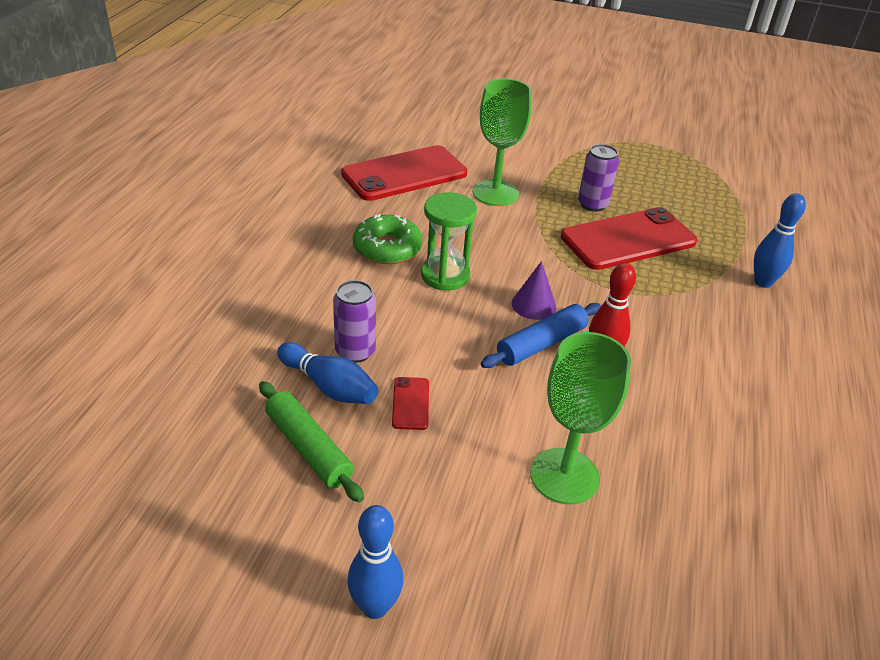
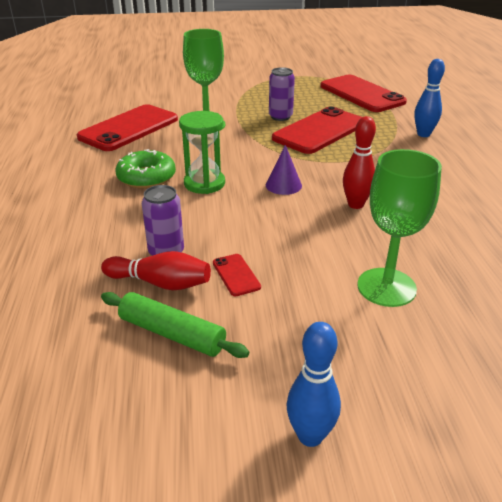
camera: 20 degrees left, 5 degrees down
(329, 386) = (160, 283): blue bowling pin -> red bowling pin
(541, 344) = (306, 207): blue rolling pin -> none
(723, 196) = (361, 94): none -> red phone

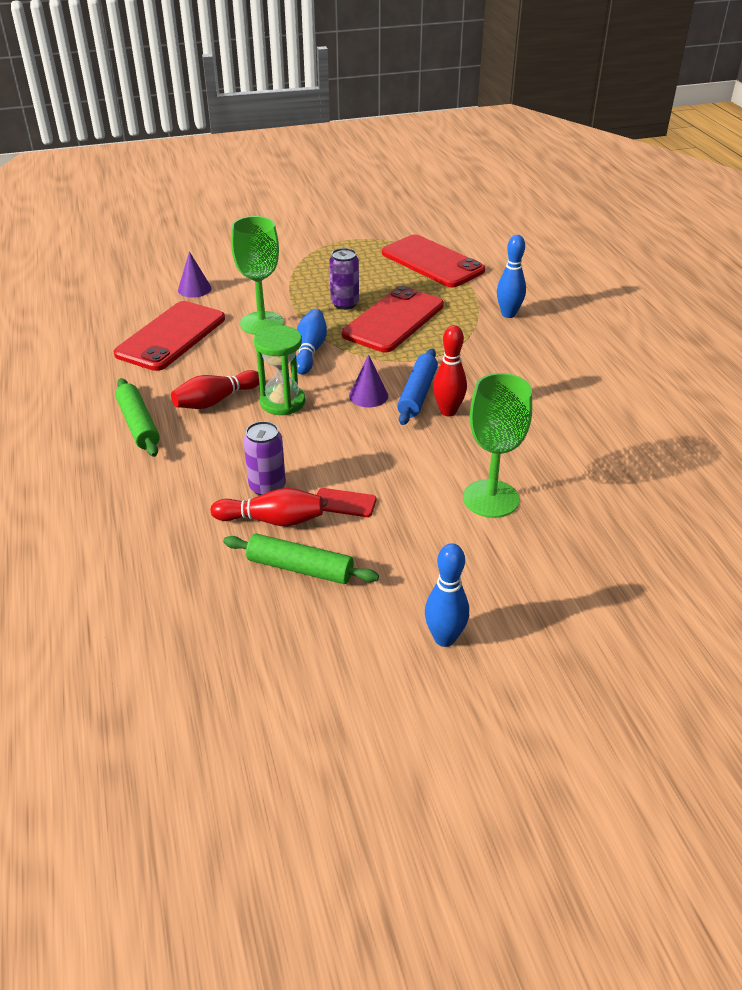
camera: 10 degrees left, 5 degrees up
(73, 189) = (139, 425): none -> green rolling pin
(146, 177) = (215, 401): green donut -> red bowling pin
(161, 99) = (194, 289): none -> purple cone
(236, 275) = (344, 503): red phone -> red phone turned 45 degrees counterclockwise
(241, 147) = (310, 350): none -> blue bowling pin
(329, 188) = (417, 394): none -> blue rolling pin

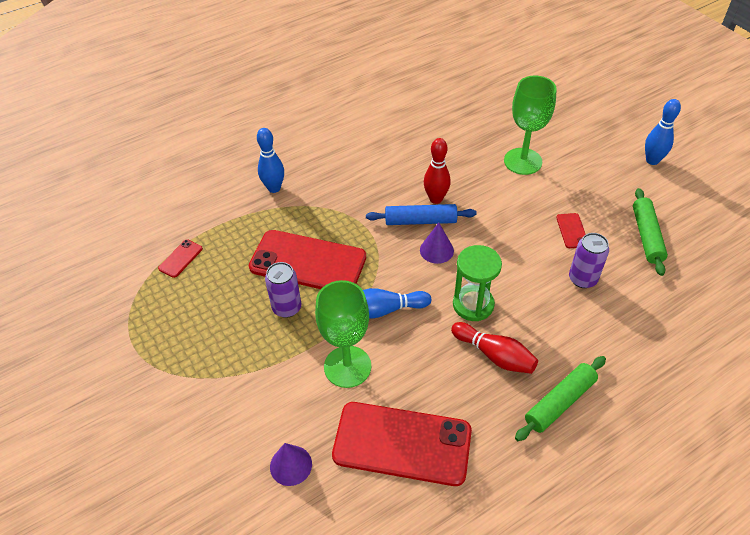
camera: 105 degrees left, 10 degrees up
(272, 520) = (614, 264): red bowling pin -> none
(432, 262) = (180, 258): red phone -> red phone, size x0.41

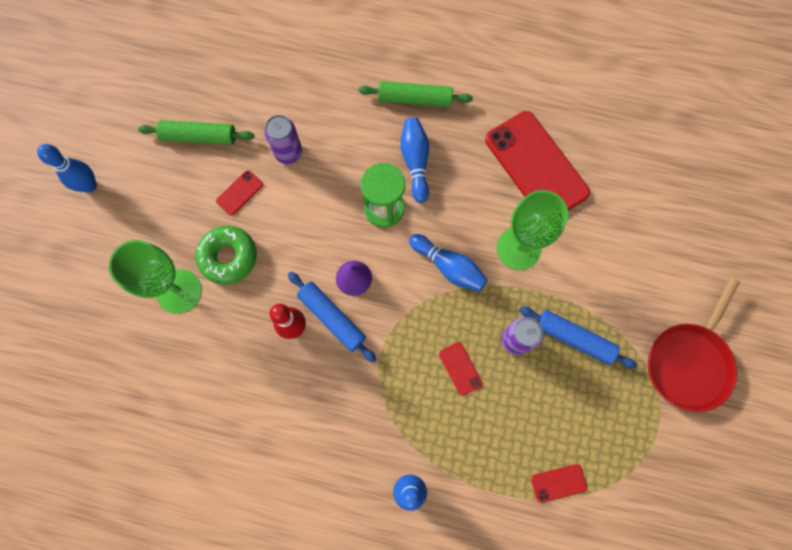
camera: 135 degrees left, 25 degrees up
(136, 404) = (689, 361): none -> red pan
(244, 344) = (574, 338): none -> blue rolling pin
(291, 465) = (617, 217): purple cone -> none
(308, 262) = (460, 368): red phone -> red phone, size x0.41
(494, 355) = (415, 162): red bowling pin -> blue bowling pin
(523, 196) = (228, 257): none -> green donut
(646, 236) = (199, 137): green rolling pin -> green rolling pin turned 45 degrees clockwise

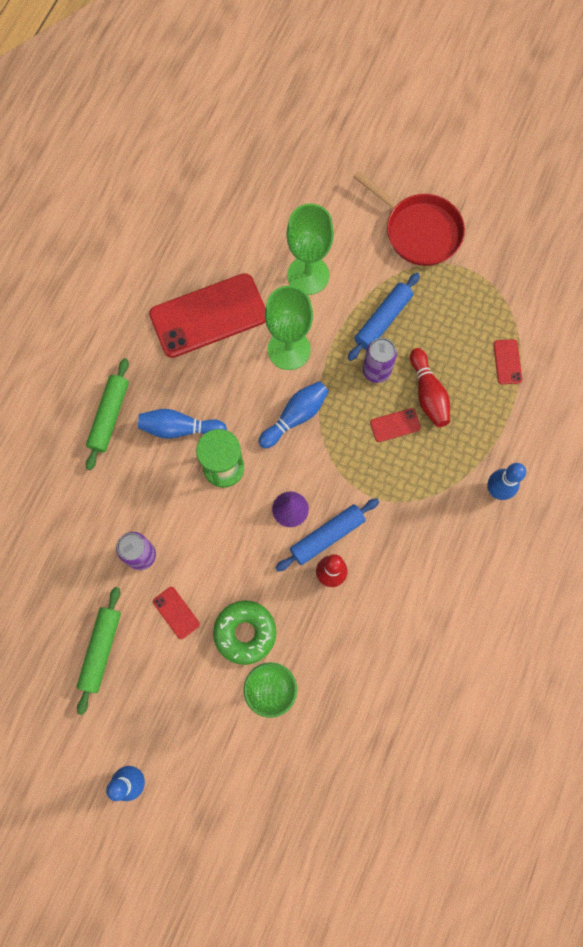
camera: 80 degrees left, 0 degrees up
(502, 399) = (428, 394): none -> red bowling pin
(604, 253) = (308, 275): none -> green goblet

